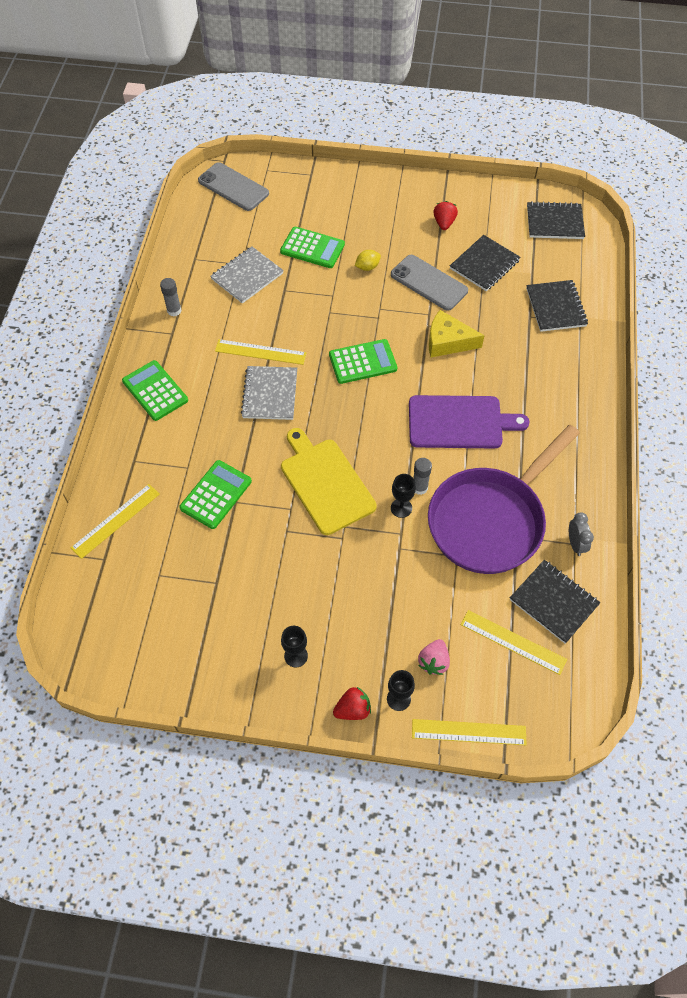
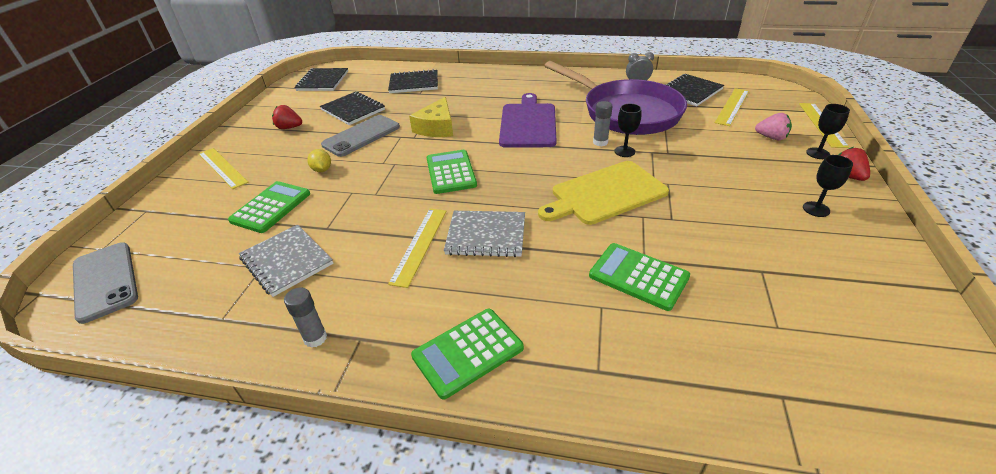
camera: 85 degrees left, 20 degrees down
(116, 520) = (710, 386): yellow ruler -> yellow ruler (222, 167)
(233, 187) = (105, 281): grey phone -> grey phone turned 75 degrees counterclockwise

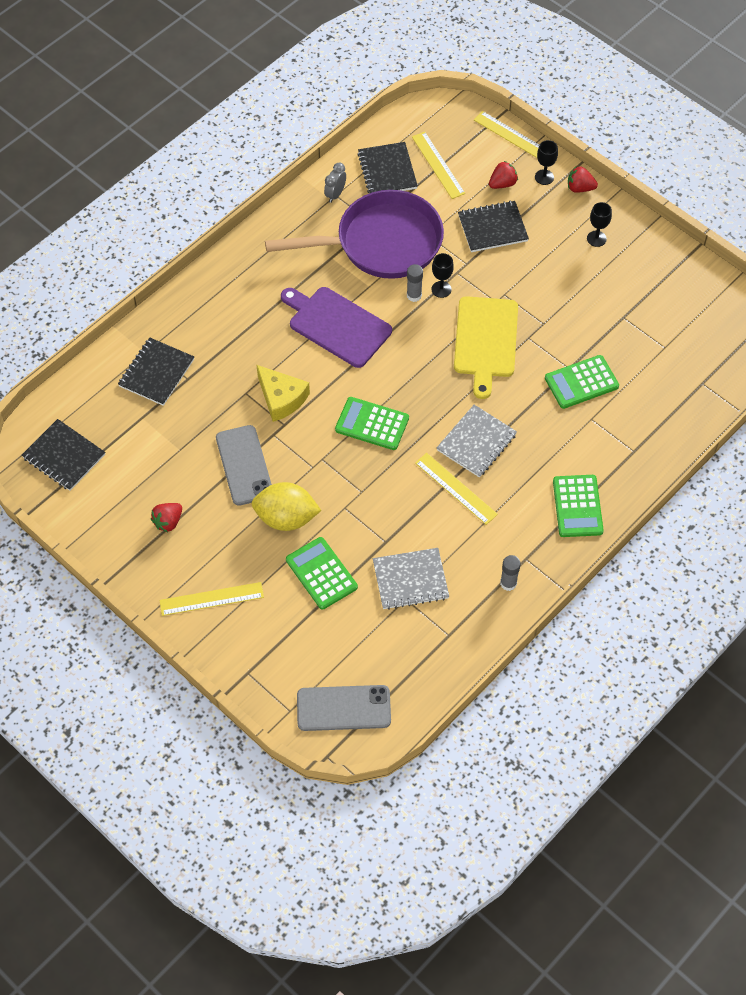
camera: 60 degrees left, 20 degrees up
(322, 170) = (286, 518): yellow lemon -> yellow lemon, size x2.05
(353, 110) = (175, 453): black notebook -> black notebook (492, 228)
(771, 137) = (502, 184): pink strawberry -> red strawberry

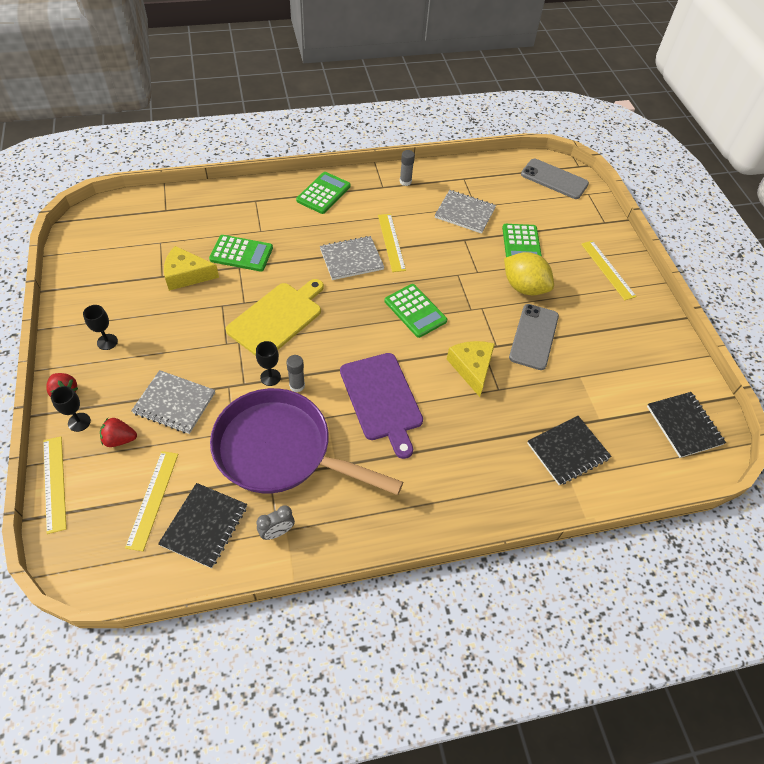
camera: 150 degrees left, 5 degrees down
(168, 522) = (615, 331): red strawberry -> none
(211, 599) = (607, 270): yellow ruler -> yellow ruler turned 45 degrees clockwise
(492, 228) = (174, 403): black notebook -> grey notebook
(604, 331) = (186, 275): none -> yellow cheese

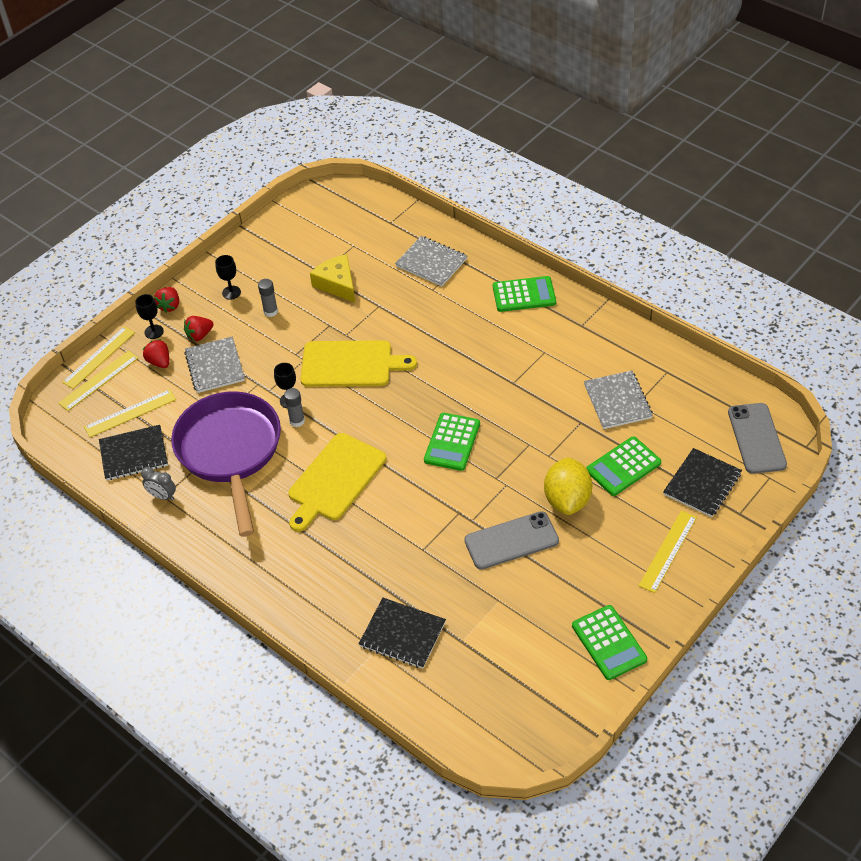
camera: 60 degrees right, 5 degrees down
(126, 392) = (199, 335): none -> red strawberry
(241, 254) = (394, 297): green calculator -> green calculator (609, 643)
(351, 259) = (465, 364): grey notebook -> grey notebook (431, 263)
(382, 399) = (335, 480): purple cutting board -> yellow cutting board
(391, 242) = (516, 376): yellow ruler -> yellow ruler (98, 380)
(405, 182) = (608, 335): grey glue stick -> grey glue stick (270, 311)
(471, 368) = (427, 518): yellow cheese -> none
(684, 425) = (519, 710): black notebook -> black notebook (702, 484)

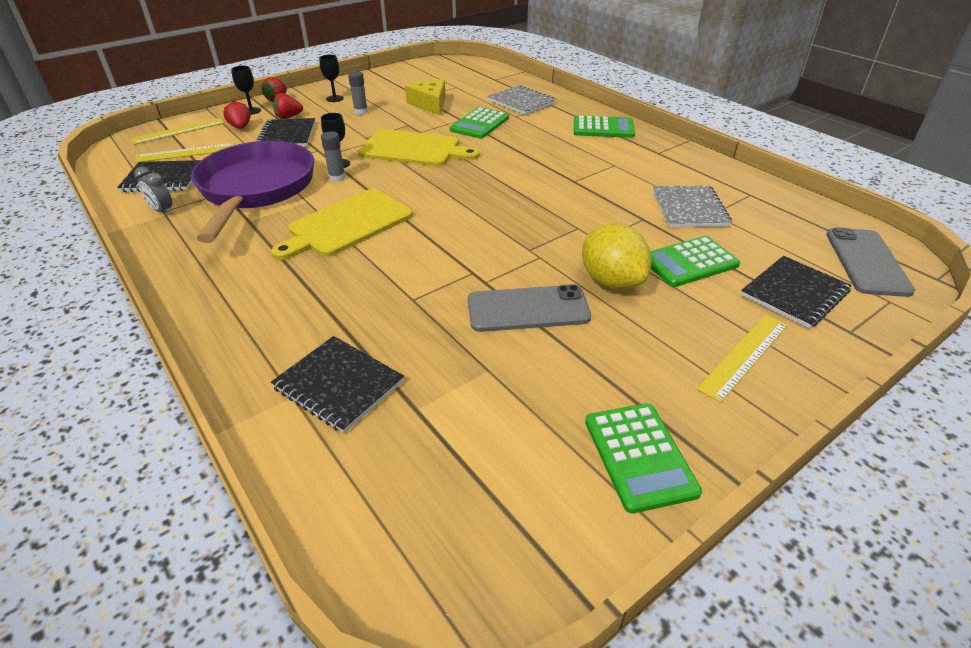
camera: 10 degrees right, 10 degrees down
(99, 357) = (192, 119): yellow ruler -> none
(215, 366) = (287, 135): grey notebook -> black notebook
(452, 442) = (490, 214): green calculator -> green calculator (479, 124)
(567, 500) = (611, 281): yellow lemon -> yellow lemon turned 45 degrees counterclockwise

